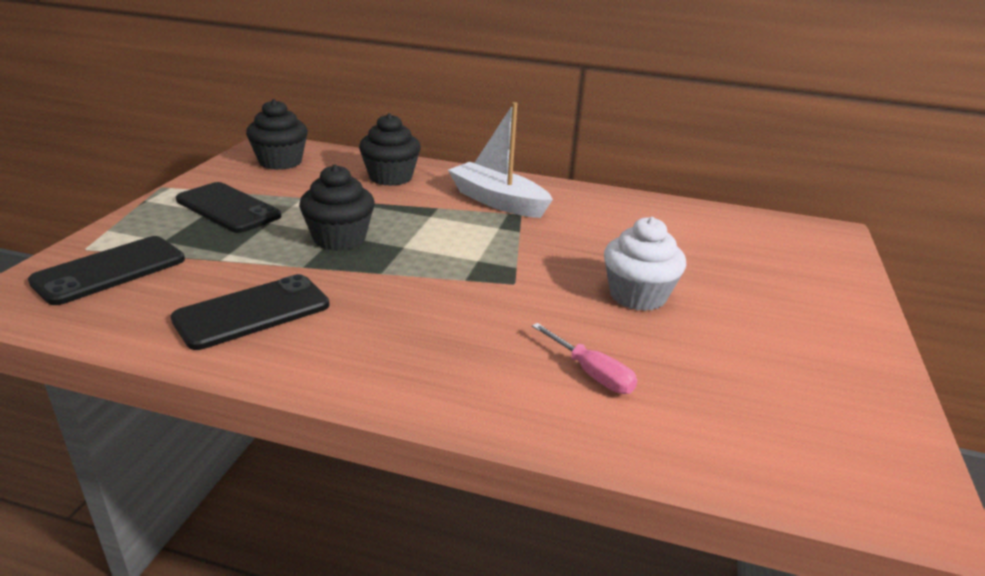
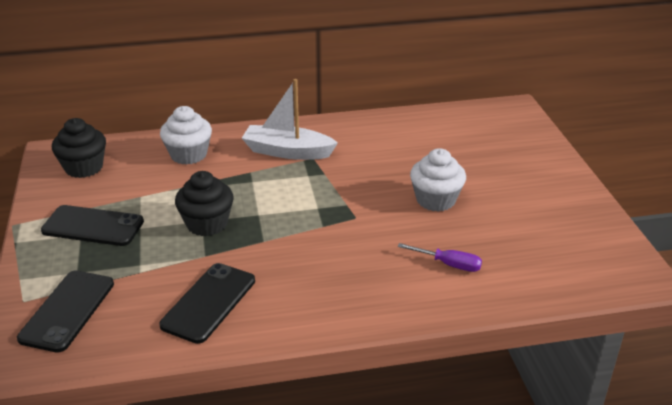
camera: 25 degrees left, 5 degrees up
(390, 177) = (188, 155): black cupcake -> white cupcake
(591, 373) = (448, 264): pink screwdriver -> purple screwdriver

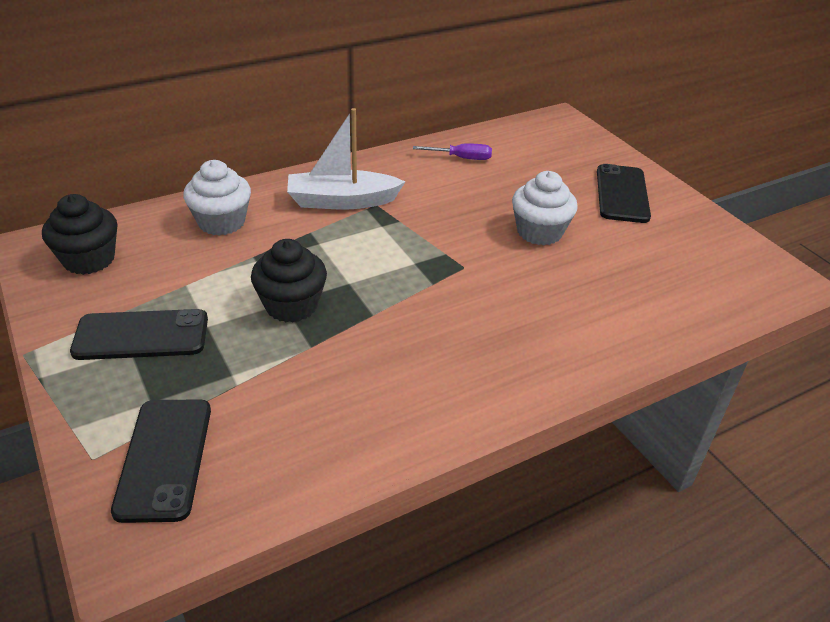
camera: 20 degrees left, 5 degrees up
(209, 303) = (348, 407): black phone -> black phone (622, 194)
(448, 264) = (596, 304): purple screwdriver -> purple screwdriver (461, 158)

